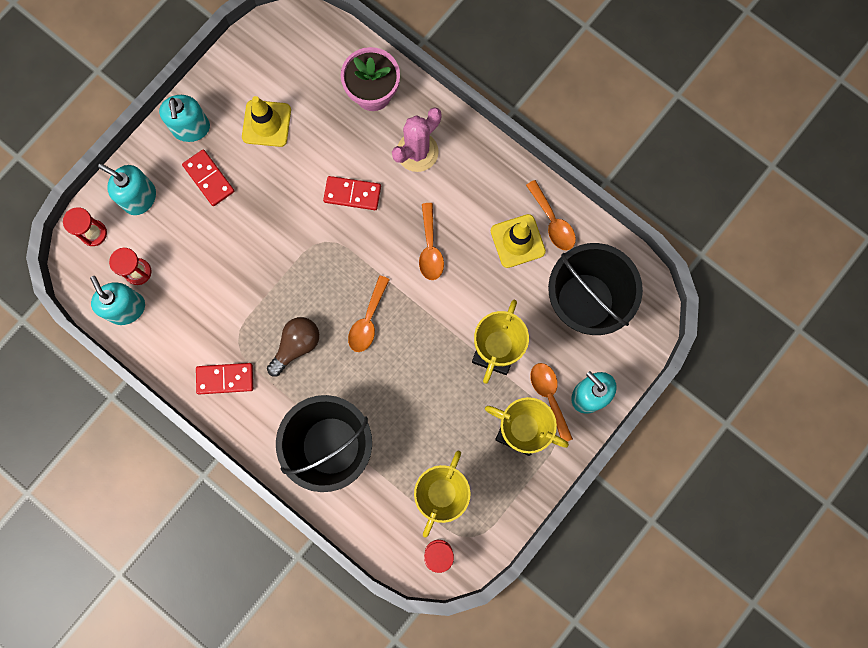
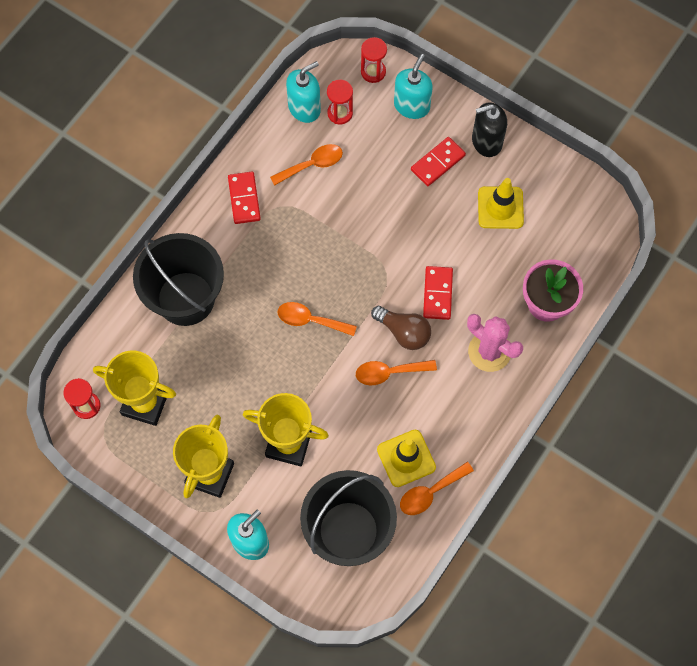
camera: 85 degrees right, 10 degrees down
(191, 128) = (486, 141): turquoise soap dispenser -> black soap dispenser
(296, 346) = (280, 258): brown light bulb -> brown light bulb (403, 332)
(549, 396) = (246, 501): orange spoon -> orange spoon (312, 164)

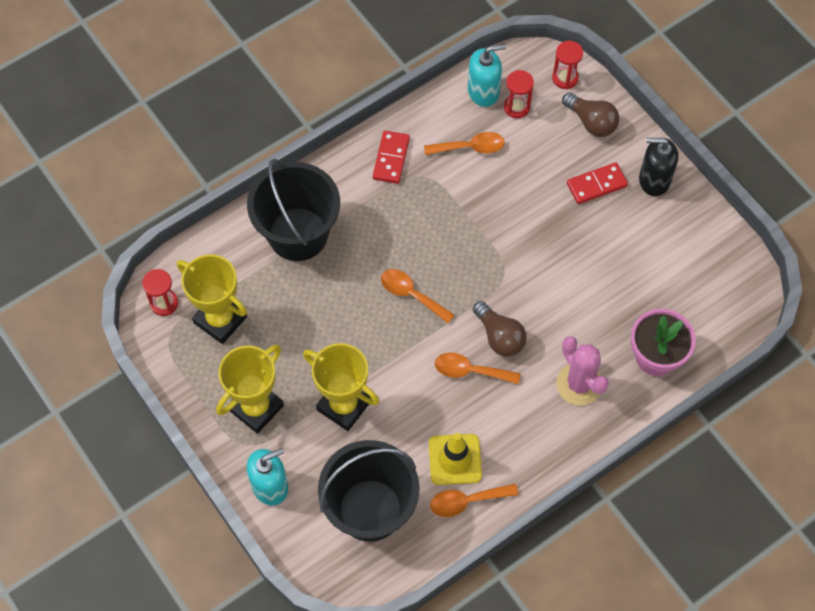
camera: 20 degrees right, 5 degrees down
(411, 106) = (591, 122): turquoise soap dispenser -> brown light bulb
(437, 294) = (548, 311): red domino -> none
(500, 208) = (644, 248): yellow traffic cone -> none

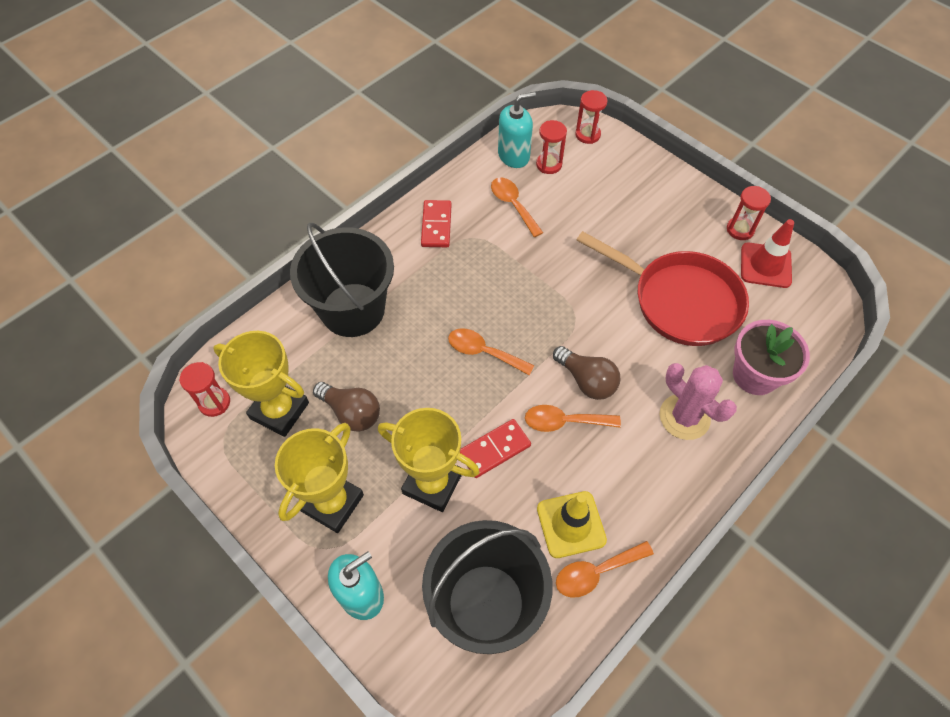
camera: 10 degrees left, 5 degrees down
(470, 147) = (513, 205): orange spoon -> orange spoon turned 105 degrees counterclockwise
(591, 122) = (623, 168): brown light bulb -> brown light bulb (351, 412)
(596, 185) = (644, 221): red domino -> red domino (494, 449)
(607, 273) = (680, 301): none -> red pan
(654, 180) = (698, 209): black soap dispenser -> none
(689, 209) = (740, 229): none -> red hourglass
(702, 250) = (765, 265): none -> red traffic cone

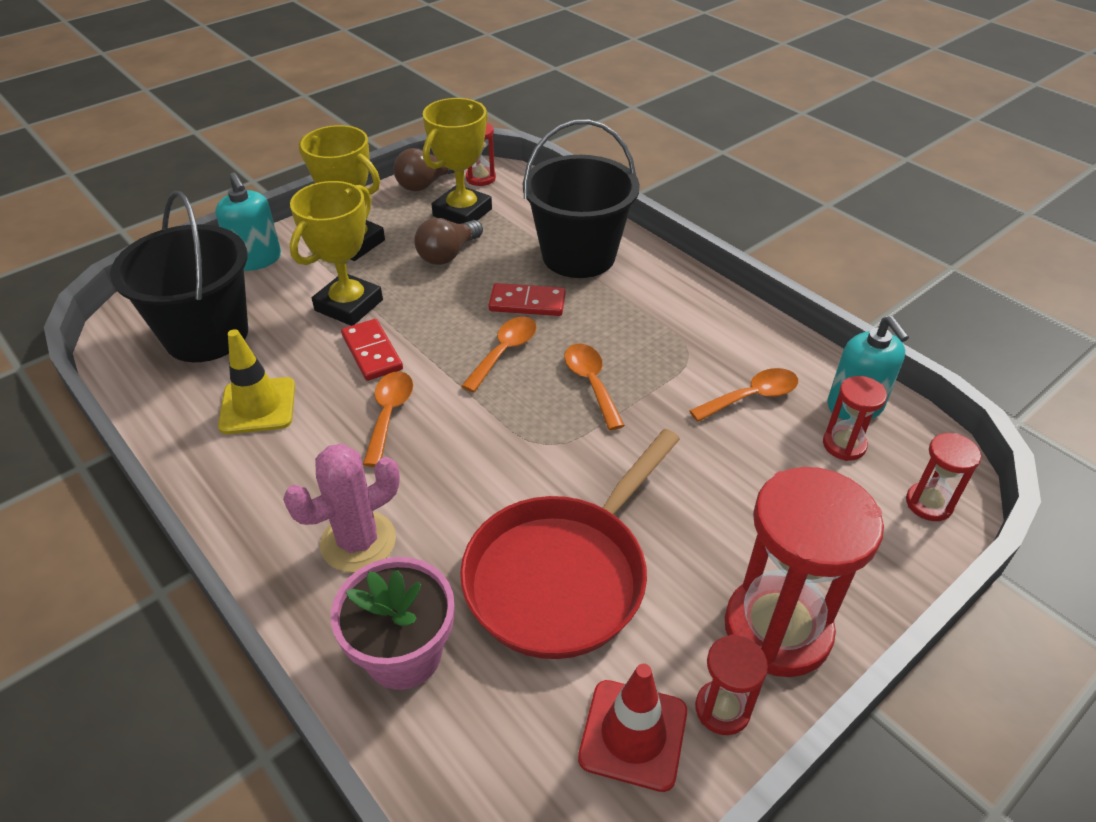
camera: 95 degrees right, 15 degrees down
(436, 225) = (707, 322): red domino -> red domino (527, 303)
(586, 380) = (442, 443): brown light bulb -> brown light bulb (426, 184)
(596, 572) = (194, 420): orange spoon -> orange spoon (591, 383)
(687, 205) = (777, 629): none -> red hourglass

